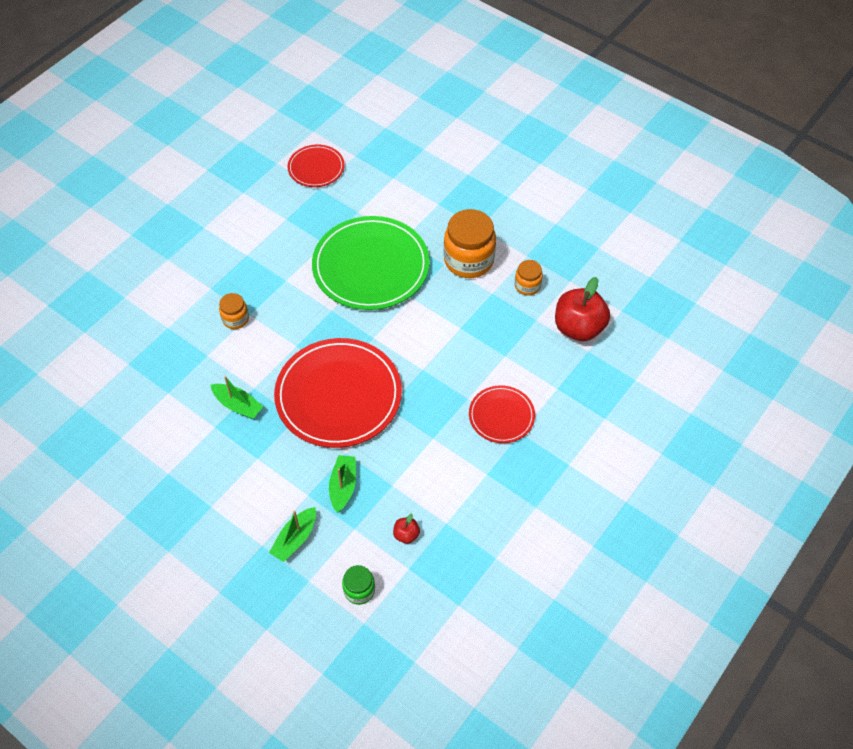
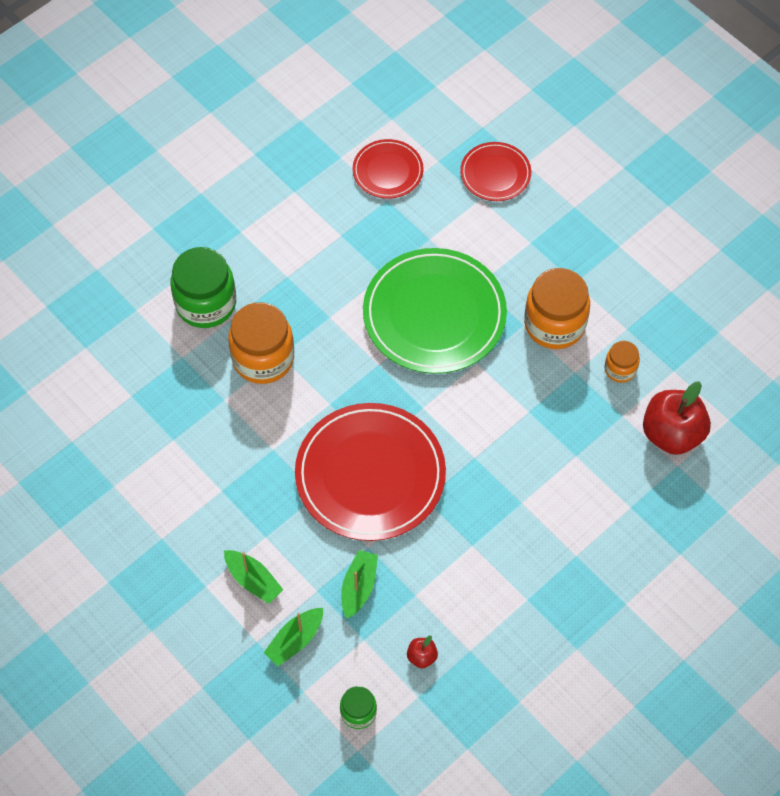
camera: 10 degrees right, 5 degrees up
(182, 284) = (206, 303): none -> green jar
(235, 319) = (263, 358): orange jar -> orange jar, size x1.92
(238, 405) = (252, 468): green boat -> green boat (253, 580)
(501, 416) = (557, 531): red plate -> red plate (495, 174)

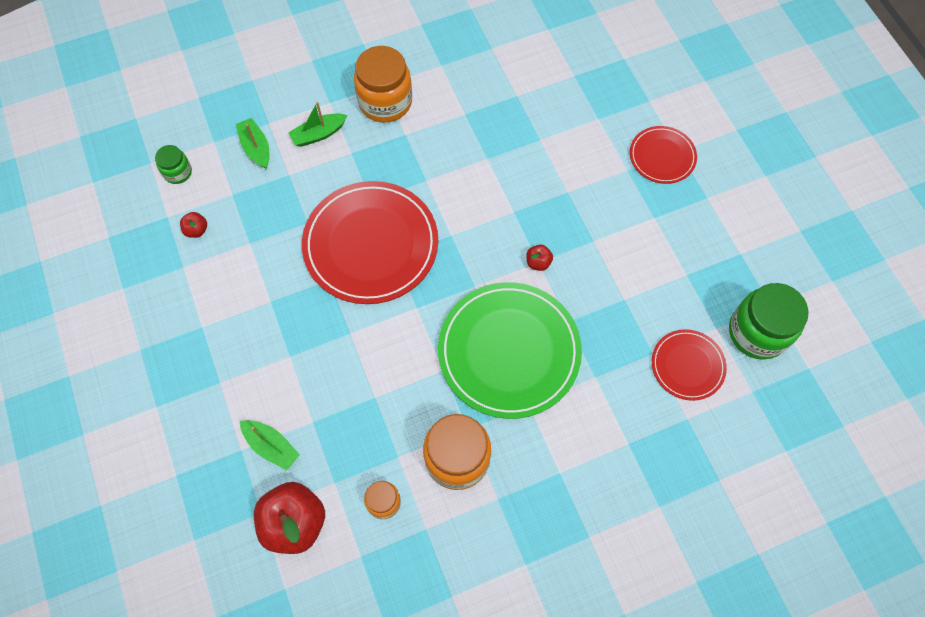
camera: 110 degrees right, 5 degrees up
(206, 303) = (586, 170): green jar -> green jar (757, 332)
(263, 358) = (515, 198): orange jar -> orange jar (385, 102)
(330, 317) = (538, 262): none -> red apple
(359, 587) = (276, 204): green boat -> green boat (271, 446)
(495, 174) = (655, 470): red plate -> red plate (662, 156)

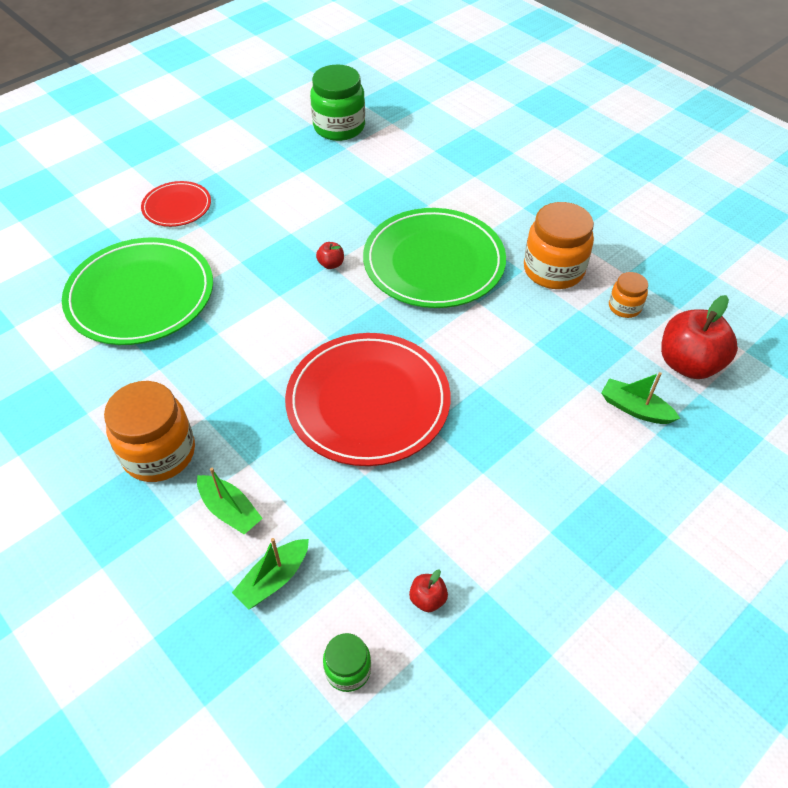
camera: 110 degrees left, 15 degrees down
(271, 446) = (635, 409): green boat -> green boat turned 75 degrees counterclockwise
(552, 113) = (140, 295): none -> green plate
(687, 366) = (388, 157): red plate -> none

